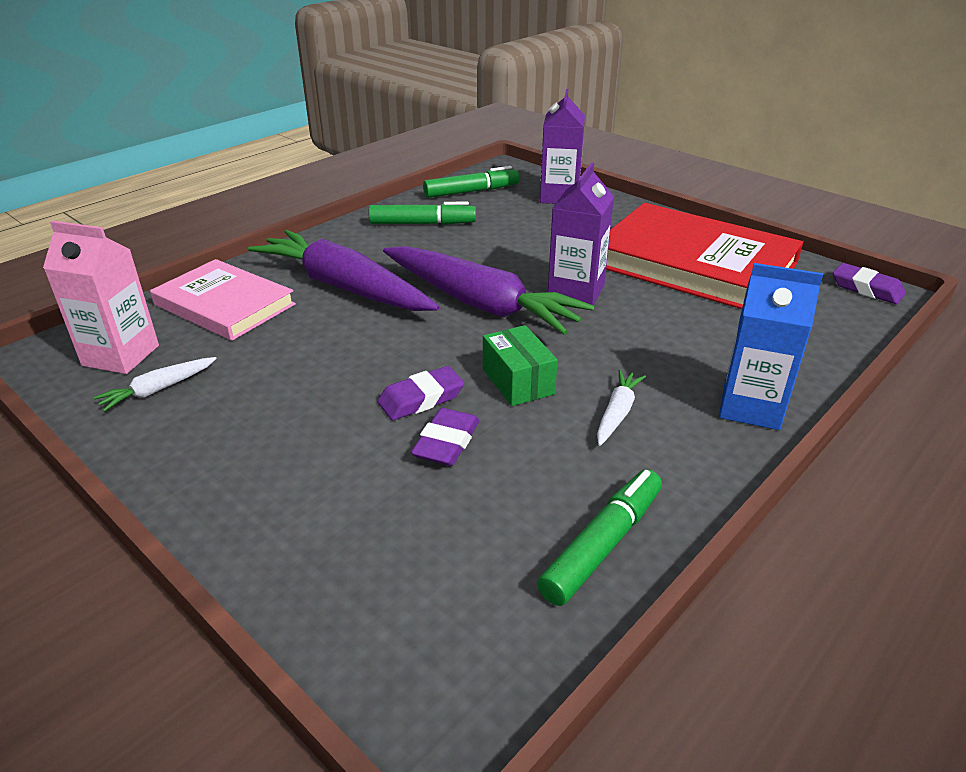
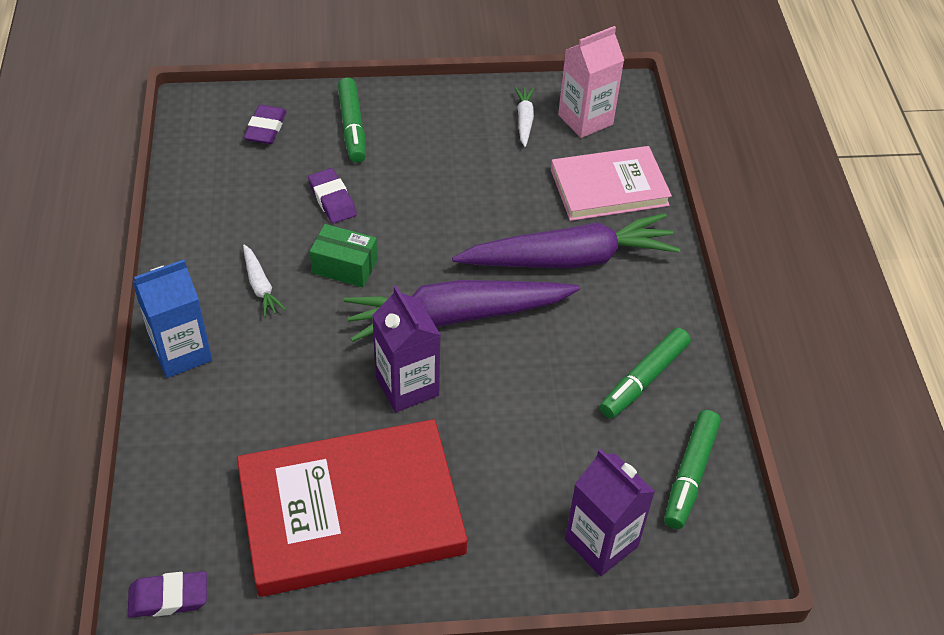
camera: 130 degrees right, 15 degrees up
(421, 399) = (383, 214): purple eraser -> purple eraser (266, 128)
(602, 544) = (196, 203): green marker -> green marker (352, 127)

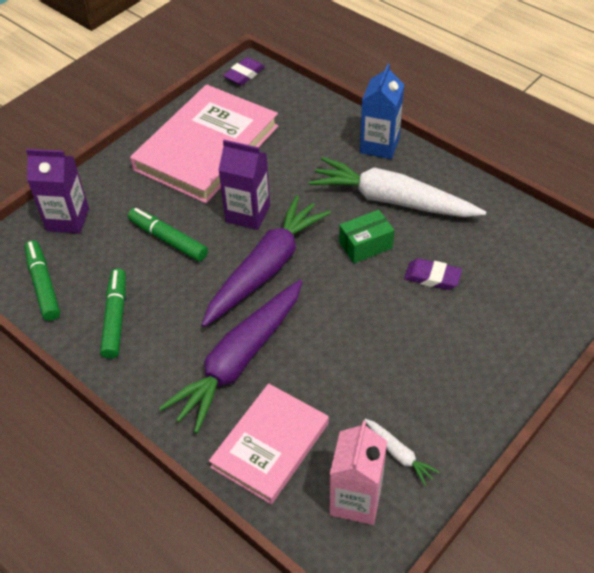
camera: 140 degrees right, 0 degrees up
(260, 286) = (393, 200): white carrot -> white carrot, size x2.37
(266, 128) = (545, 288): purple eraser -> none
(351, 512) = (206, 148): red book -> pink book
(352, 127) = (499, 337): green marker -> green marker (168, 240)

